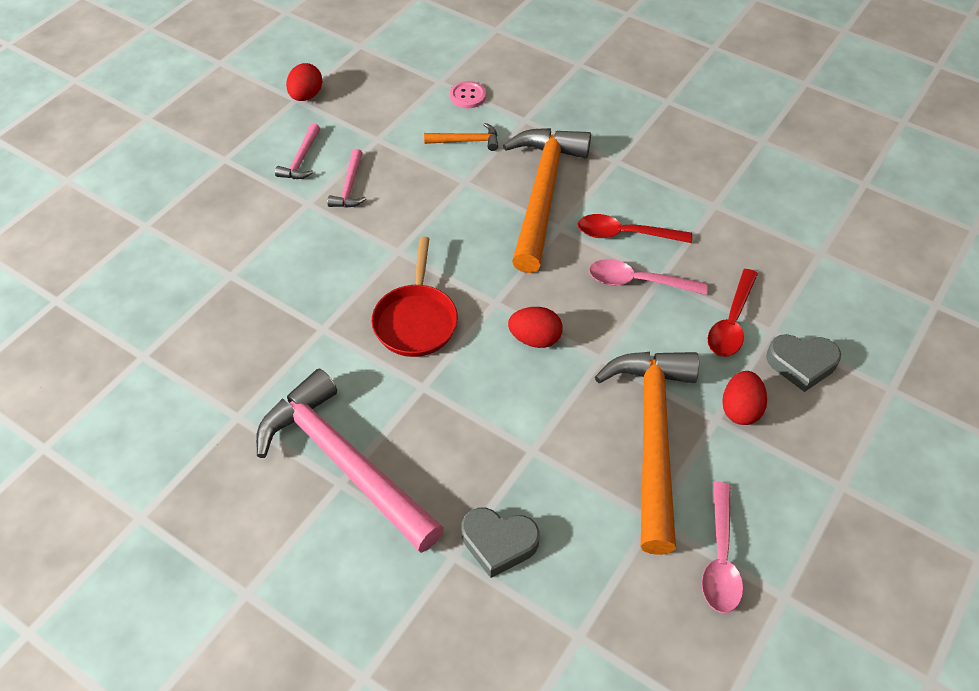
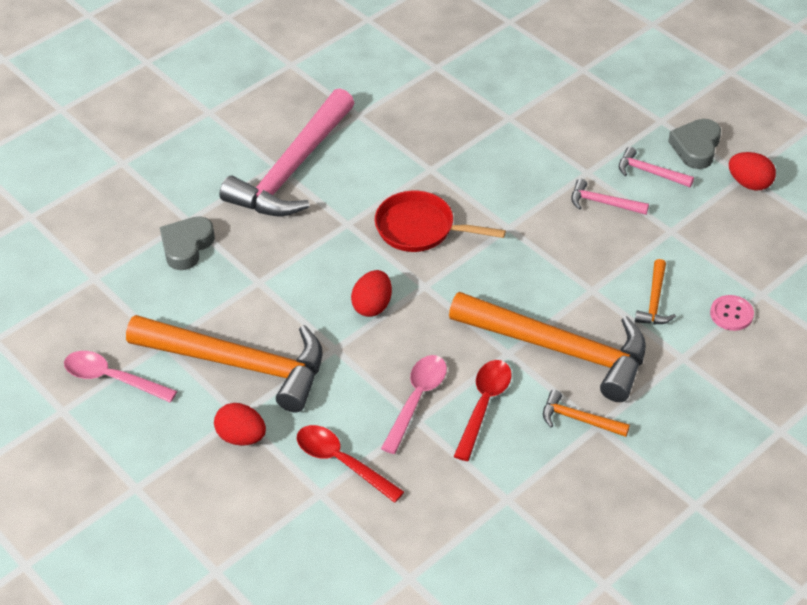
camera: 105 degrees right, 5 degrees down
(344, 462) = (293, 169): pink hammer -> pink hammer turned 150 degrees clockwise
(615, 172) = (579, 419): none -> orange hammer
(801, 364) = (272, 504): grey heart -> grey heart (696, 147)

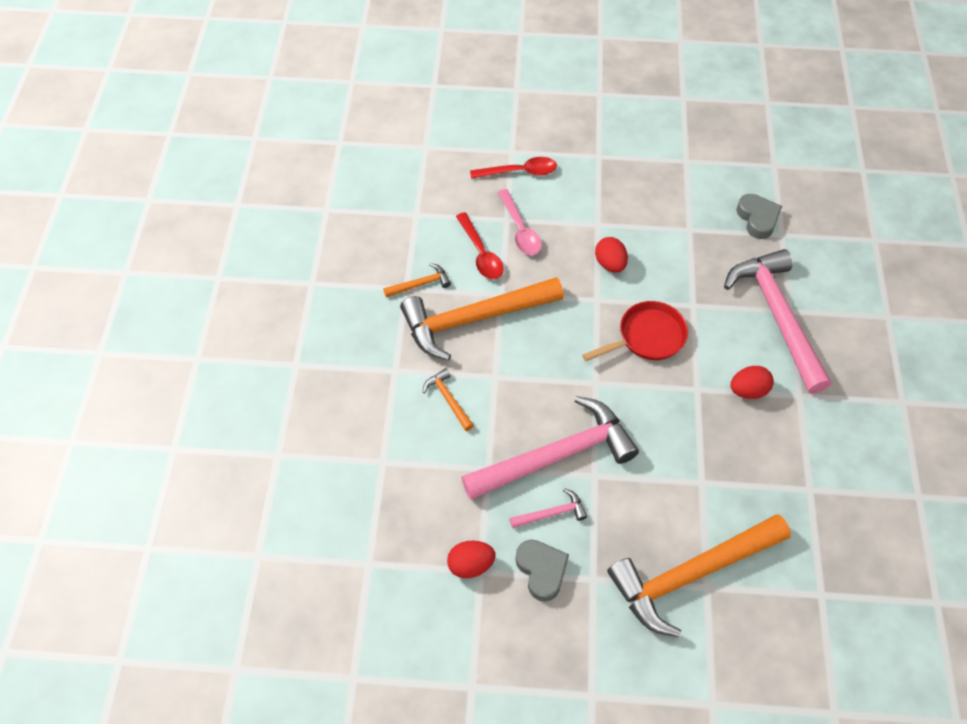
camera: 135 degrees right, 10 degrees up
(112, 378) = (684, 127): pink spoon -> none
(239, 364) = (635, 179): orange hammer -> orange hammer (691, 574)
(241, 437) = (583, 148): red egg -> red egg (748, 390)
(603, 203) = (556, 455): pink hammer -> pink hammer, size x2.38
(731, 314) = (390, 428): pink button -> none

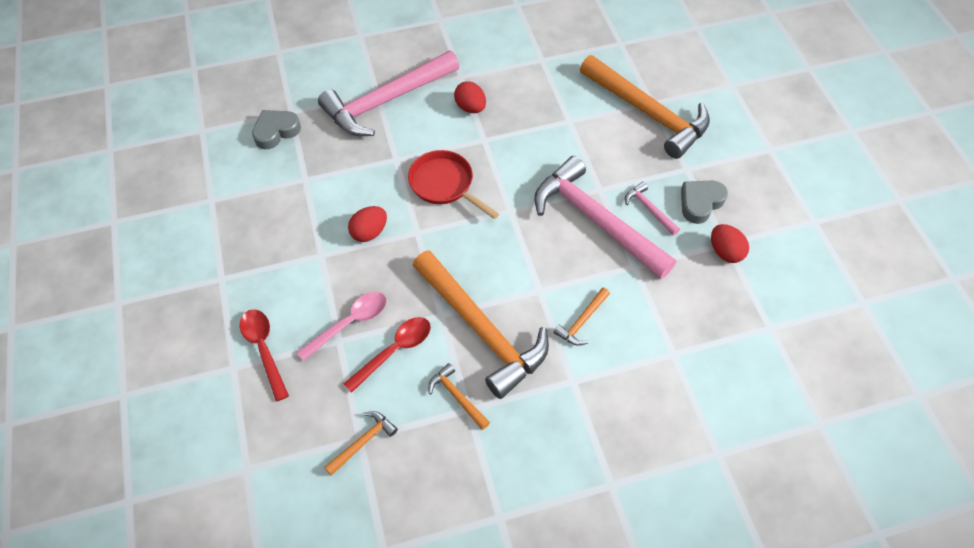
camera: 110 degrees left, 0 degrees up
(412, 216) = (363, 442): none -> orange hammer

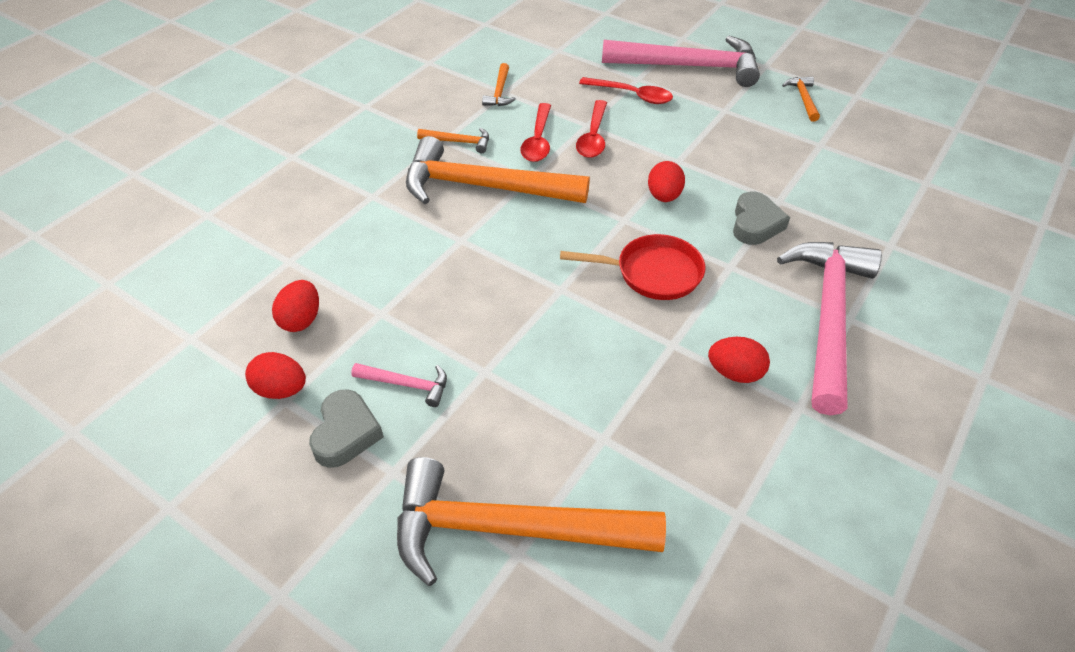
camera: 140 degrees right, 10 degrees down
(276, 131) = (869, 220): grey heart -> grey heart (755, 224)
(350, 323) = (593, 137): pink spoon -> red spoon
(582, 321) = (398, 239): orange hammer -> orange hammer (803, 99)
(595, 220) = (460, 334): pink hammer -> pink hammer (689, 66)
(689, 295) = (301, 320): none -> red egg

